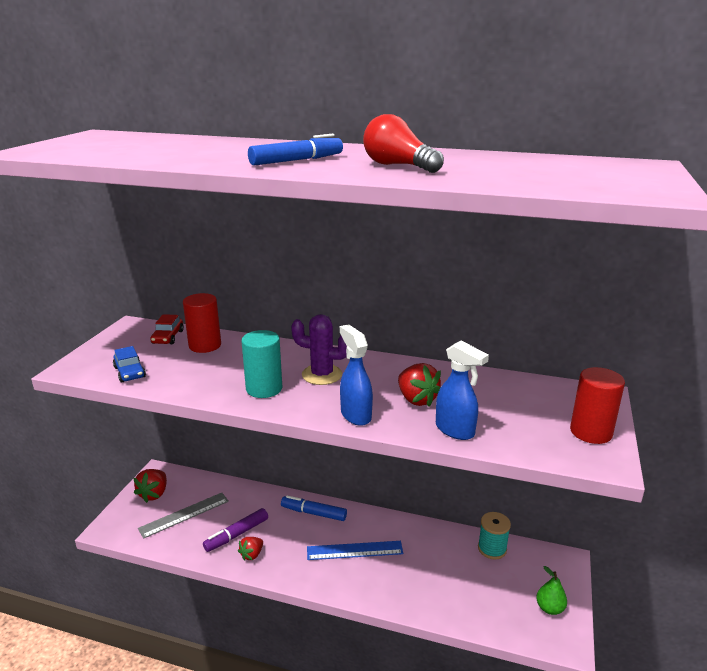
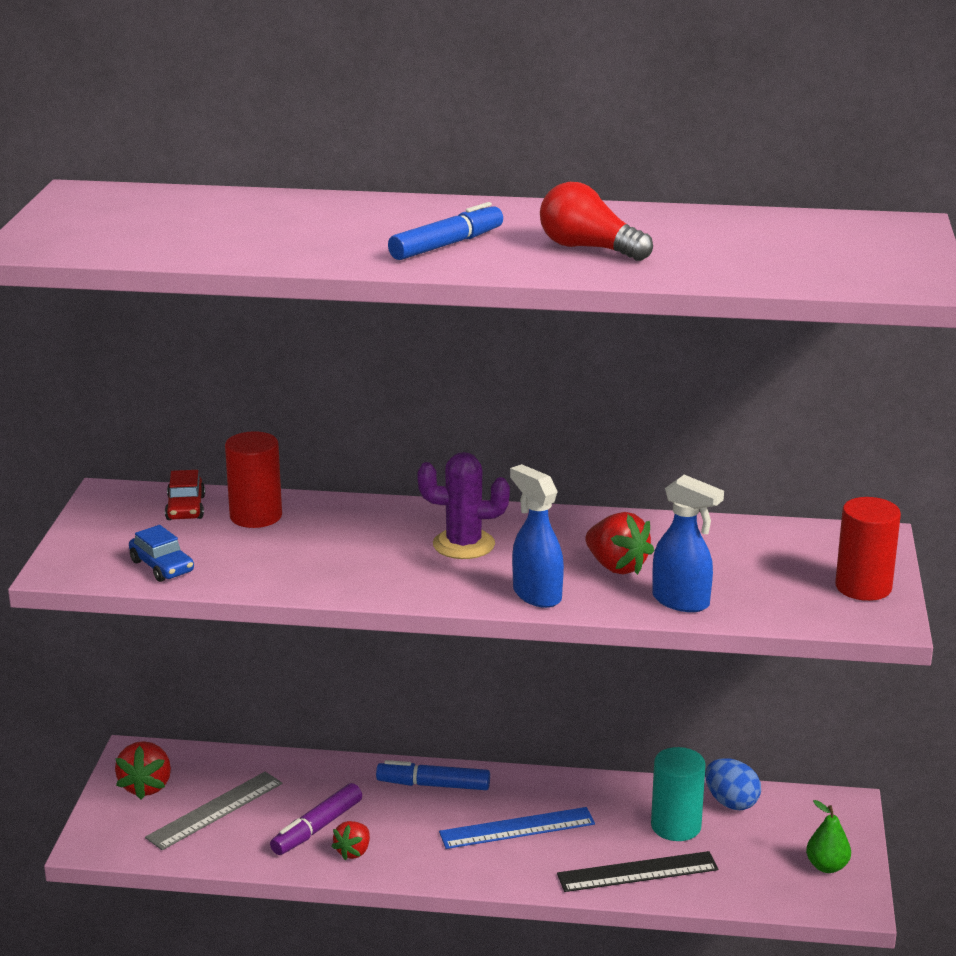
camera: 10 degrees left, 0 degrees up
(264, 389) = (386, 572): turquoise cylinder -> turquoise cylinder (676, 826)
(422, 594) = (637, 872): none -> black ruler
(492, 549) = (731, 802): turquoise spool -> blue egg

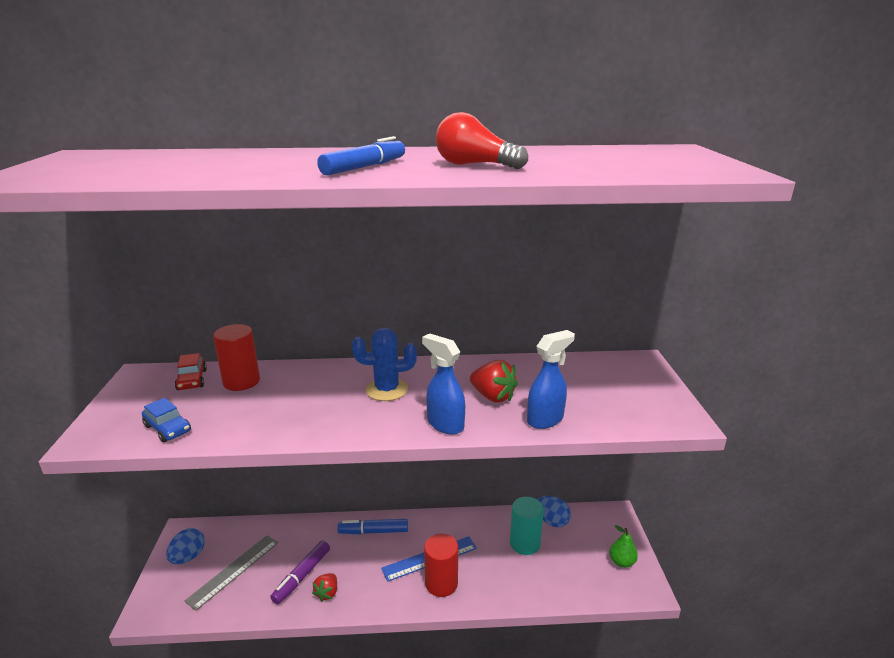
camera: 10 degrees left, 0 degrees up
(146, 786) = (188, 557): red strawberry -> blue egg
(463, 544) = (387, 390): purple cactus -> blue cactus
(637, 872) = (511, 583): black ruler -> none
(681, 602) = (545, 419): blue spray bottle -> blue spray bottle turned 60 degrees counterclockwise
(863, 587) = (656, 396): red cylinder -> red cylinder (441, 583)

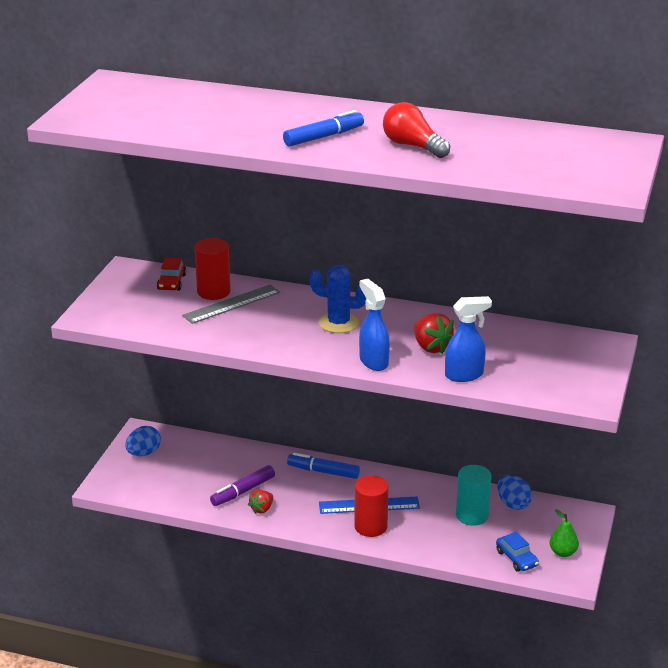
camera: 20 degrees right, 5 degrees up
(168, 428) = (147, 320): blue car -> blue car (516, 558)
(233, 570) = (182, 473): grey ruler -> grey ruler (231, 304)

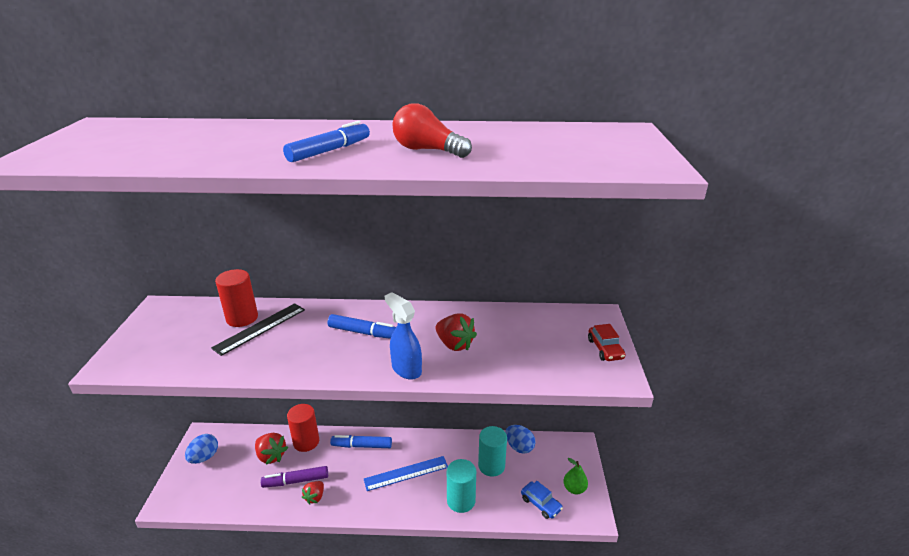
camera: 15 degrees left, 0 degrees up
(172, 282) = (201, 314): red car -> red car (605, 349)
(218, 464) = (271, 456): none -> red strawberry
(231, 304) = (260, 328): grey ruler -> black ruler
(243, 491) = (296, 481): purple marker -> purple marker turned 45 degrees clockwise
(338, 323) = (364, 332): blue cactus -> blue marker
(370, 526) = (412, 496): red cylinder -> red cylinder (306, 442)
(425, 540) = (461, 500): none -> turquoise cylinder
(464, 375) = (495, 370): blue spray bottle -> none

